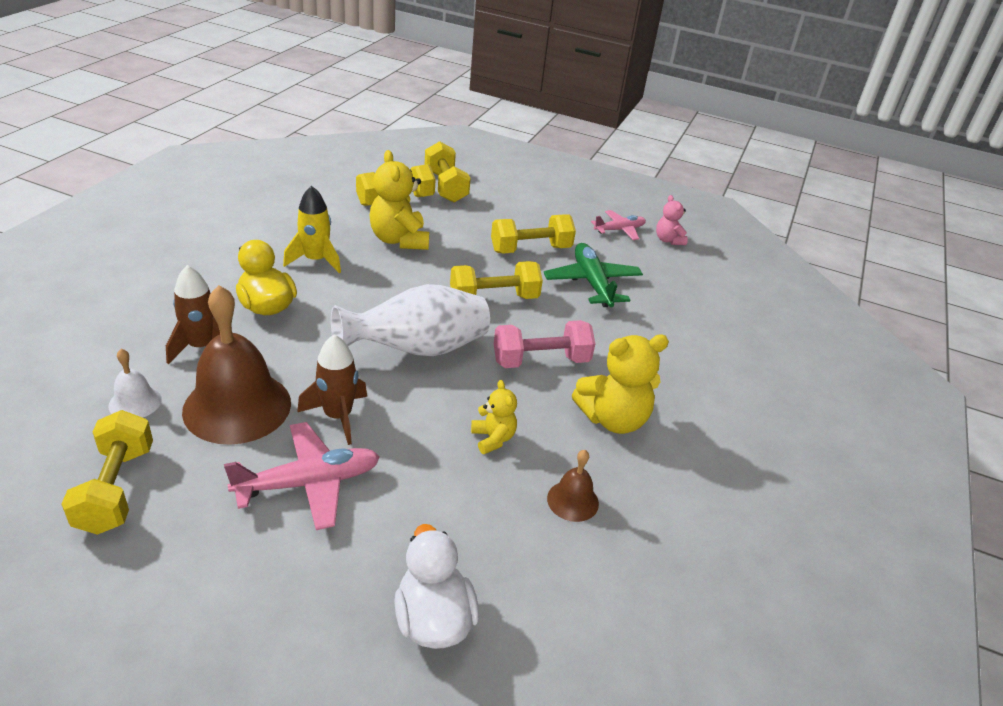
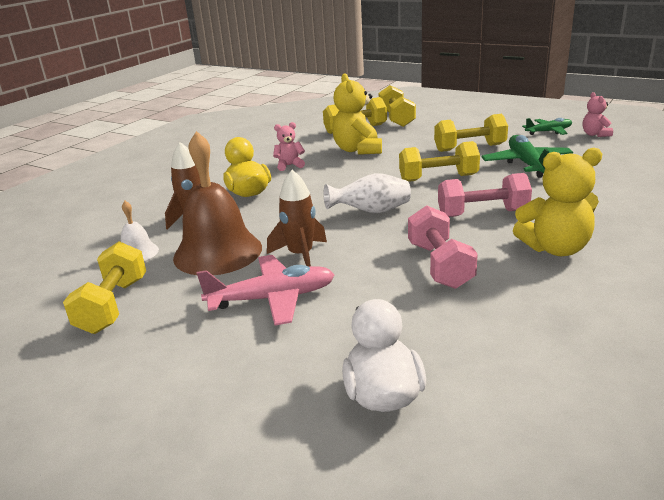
camera: 15 degrees right, 10 degrees down
(315, 260) = (289, 165): yellow rocket -> pink teddy bear
(417, 349) = (371, 212): white vase -> white vase, size x0.64
(493, 439) = (439, 265): yellow teddy bear -> pink dumbbell
(572, 501) = (519, 306): brown bell -> none
(619, 230) = (549, 131): pink plane -> green plane

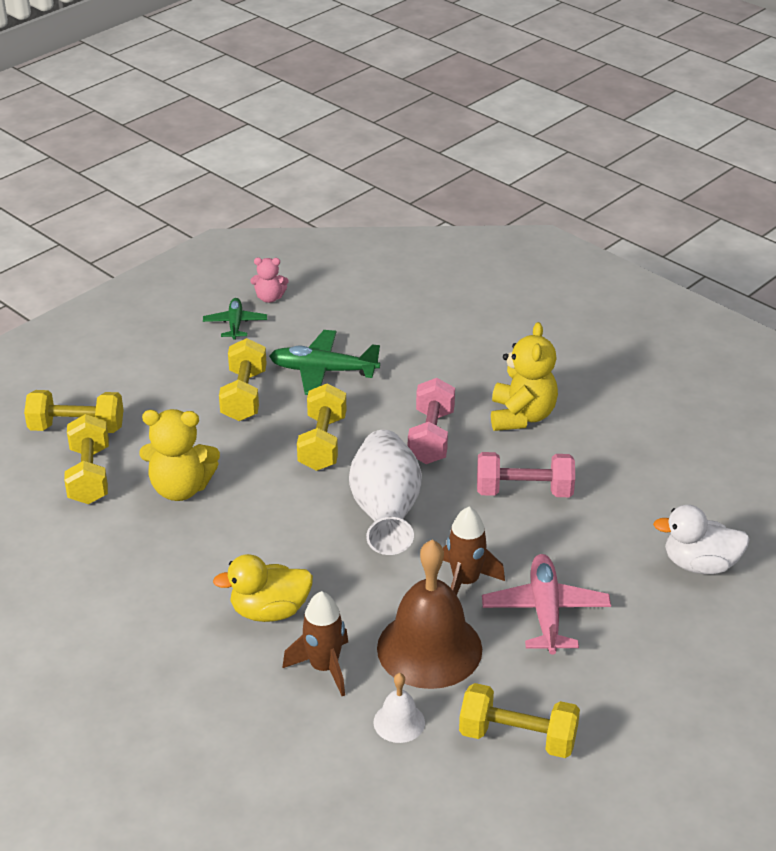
camera: 80 degrees left, 10 degrees up
(289, 165) = (194, 561): pink teddy bear -> none
(371, 212) = (386, 512): white vase -> white vase, size x1.56

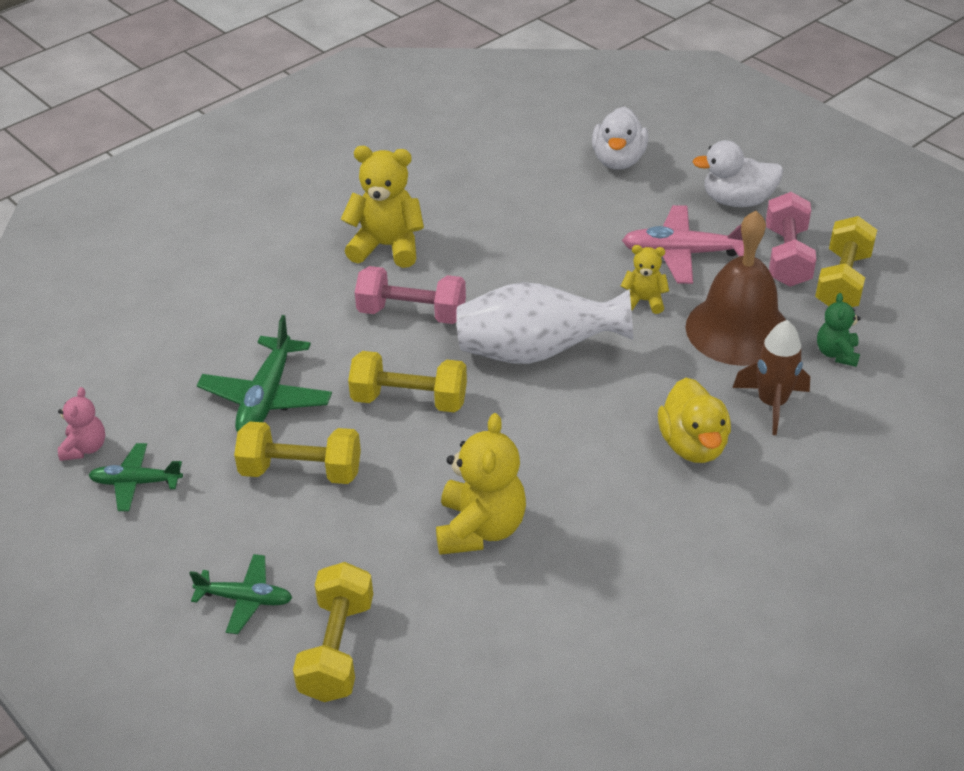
camera: 85 degrees left, 5 degrees up
(89, 475) = (444, 626): yellow dumbbell -> none
(125, 384) = (245, 599): none -> green plane
(399, 722) = (836, 353): white bell -> green teddy bear
(465, 582) = (644, 301): brown rocket -> yellow teddy bear
(524, 491) = (510, 254): pink dumbbell -> pink dumbbell (787, 257)
(648, 658) = (737, 201): none -> white duck

